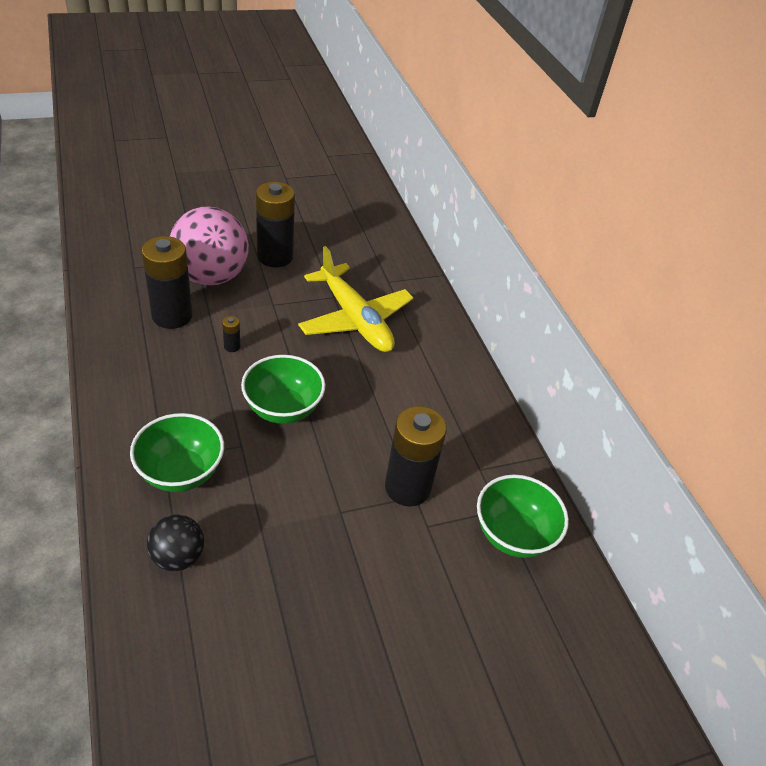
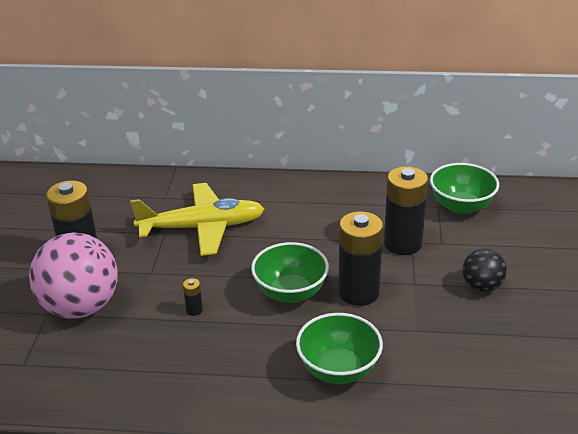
camera: 60 degrees left, 10 degrees down
(172, 316) = (124, 345): black battery -> black battery (358, 292)
(178, 557) = (431, 385): black ball -> black ball (482, 286)

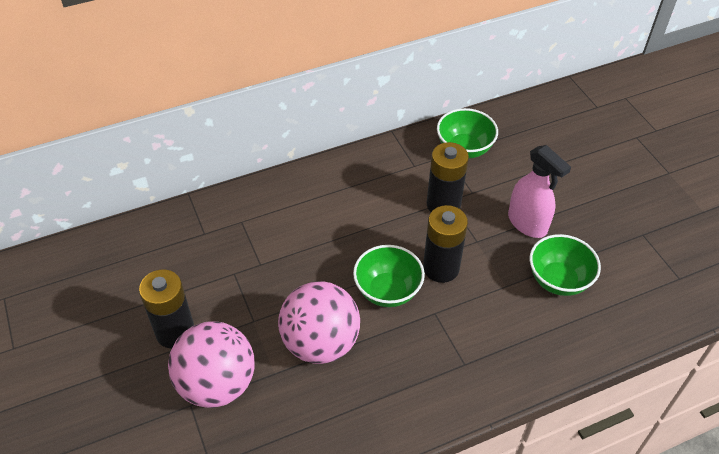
camera: 30 degrees left, 15 degrees up
(194, 310) = (320, 343): black battery -> pink ball
(202, 227) = (264, 253): yellow plane -> none
(338, 369) = (474, 348): green bowl -> green bowl (558, 280)
(482, 286) = (527, 223): black ball -> pink spray bottle

